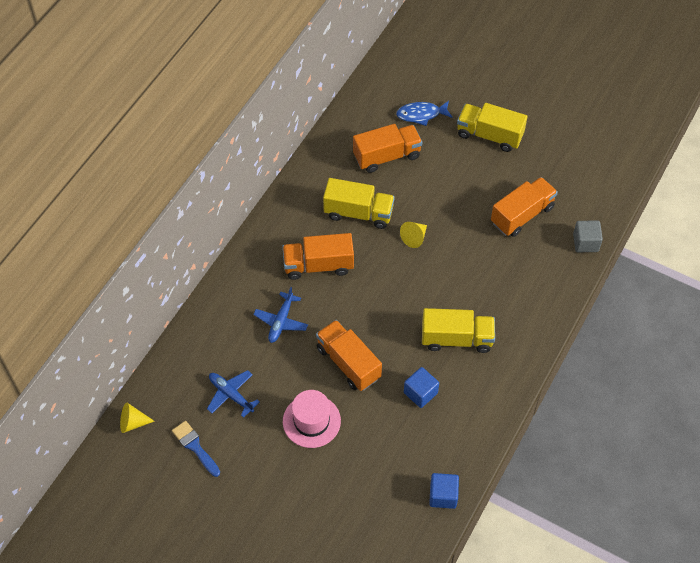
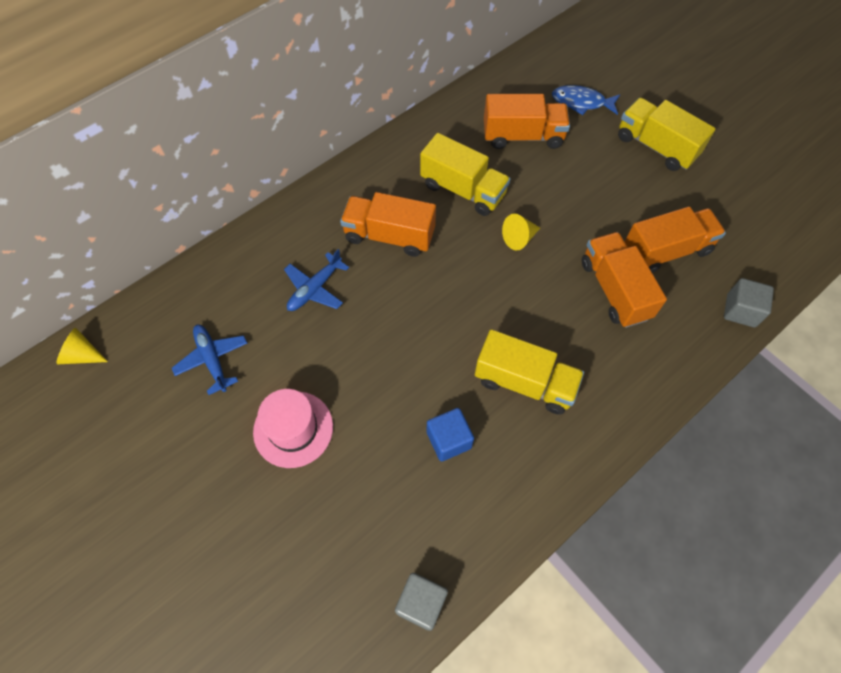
camera: 20 degrees right, 5 degrees up
(195, 447) = (137, 412): blue brush -> none
(348, 363) = (373, 368): orange truck -> orange truck (614, 290)
(443, 495) = (421, 603): blue cube -> grey cube

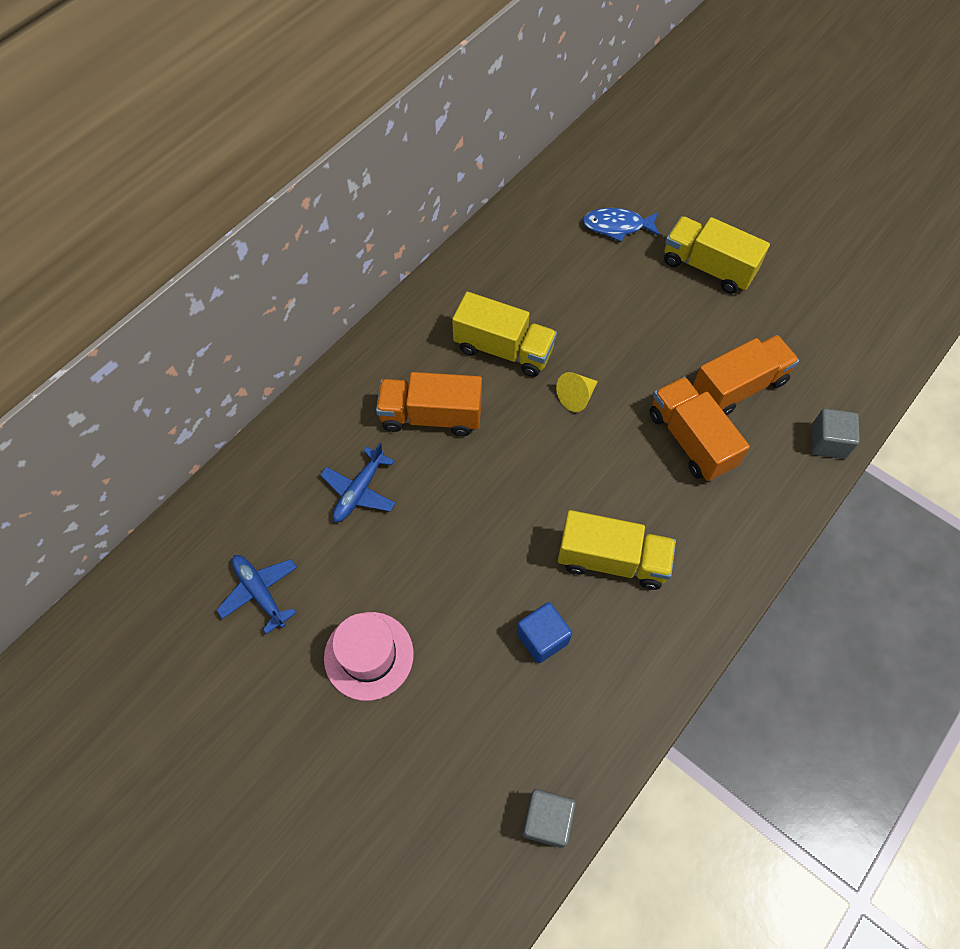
camera: 10 degrees left, 0 degrees up
(82, 355) = (107, 612): yellow cone -> none
(522, 136) = (558, 276): orange truck -> none

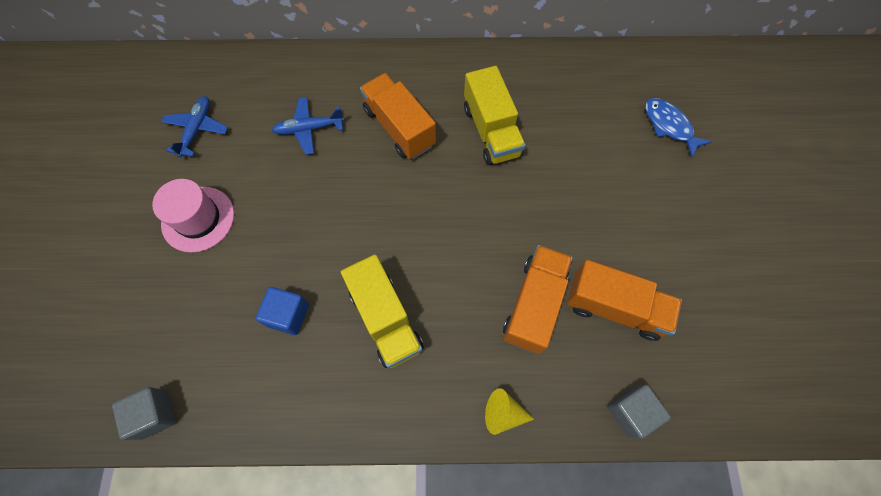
camera: 50 degrees right, 5 degrees up
(576, 397) = (497, 202): yellow cone -> yellow cone (503, 413)
(708, 267) = (701, 211): yellow truck -> none

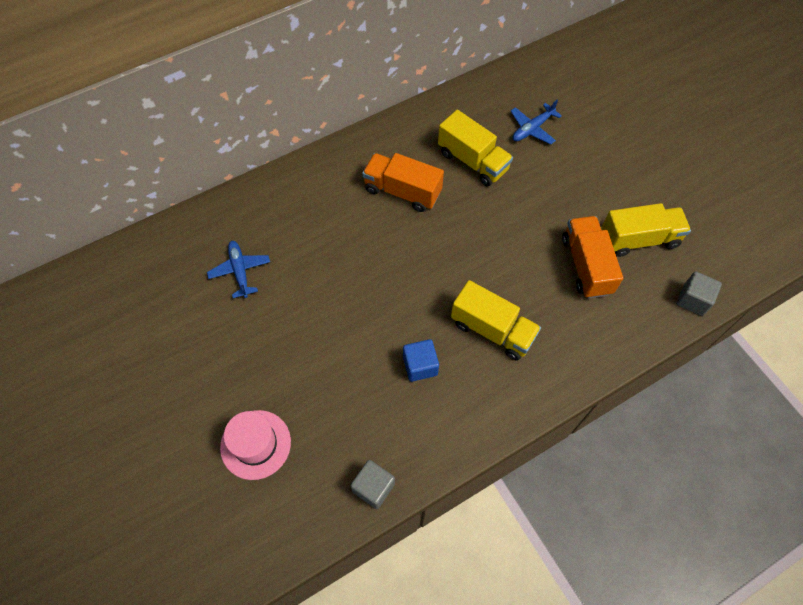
camera: 30 degrees left, 5 degrees down
(198, 219) = (295, 336): pink hat -> pink hat (255, 444)
(309, 129) = (332, 226): blue plane -> blue plane (532, 129)
(503, 413) = (615, 346): yellow cone -> none
(614, 307) = (639, 239): orange truck -> yellow truck
(669, 126) = (593, 99): blue fish -> none

